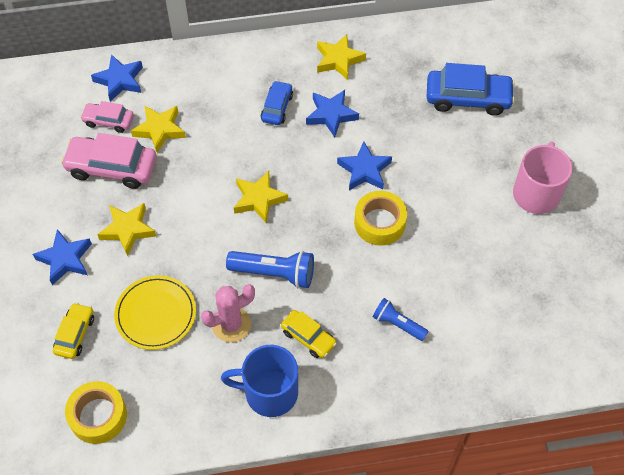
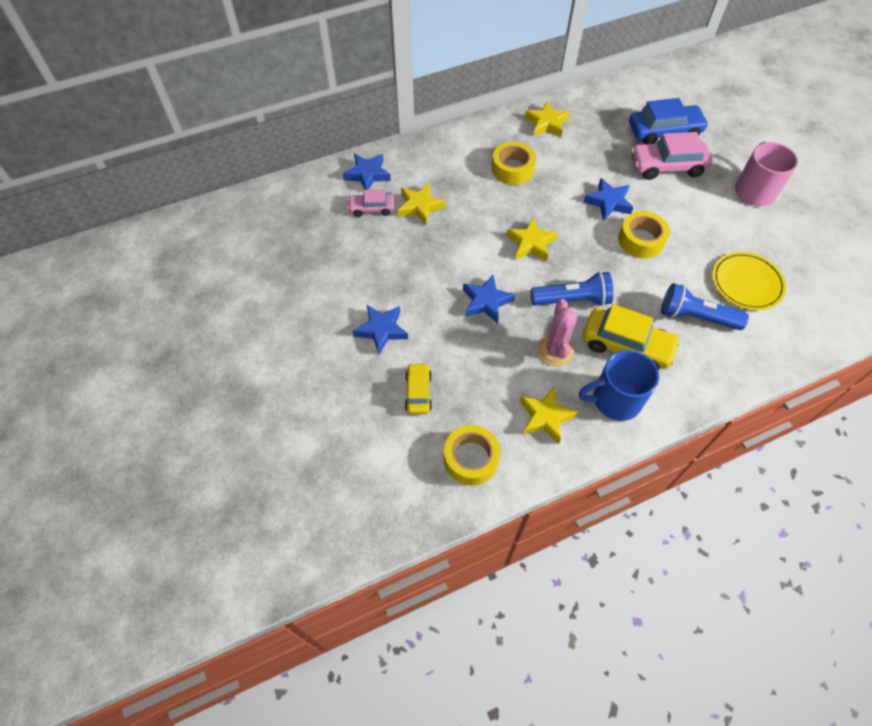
camera: 15 degrees left, 0 degrees up
(112, 168) = (391, 245): pink car -> pink car (667, 166)
(128, 230) = (428, 293): yellow star -> yellow star (546, 417)
(156, 314) = (484, 357): yellow plate -> yellow plate (746, 283)
(231, 324) = (555, 351): pink cactus -> pink cactus turned 45 degrees counterclockwise
(277, 107) = (512, 169): blue car -> yellow tape
(308, 337) = (626, 345): yellow car -> yellow car, size x1.73
(331, 115) = (560, 166): blue star -> blue star (486, 302)
(397, 324) = (696, 317): blue flashlight -> blue flashlight, size x1.58

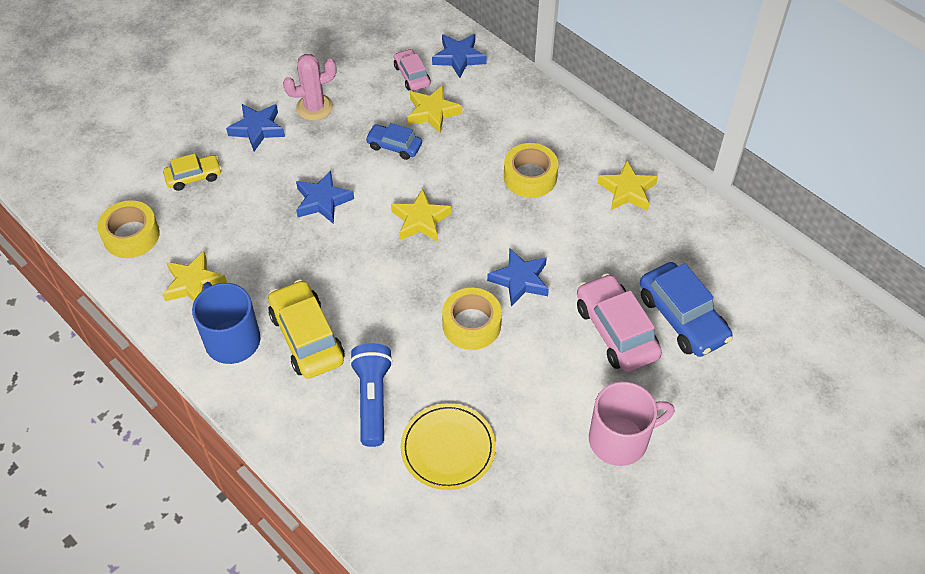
camera: 70 degrees right, 5 degrees down
(446, 240) = (394, 146): none -> blue car
(555, 351) = (278, 274): pink cactus -> pink cactus (314, 107)
(572, 300) = (353, 275): blue flashlight -> none
(626, 345) = (307, 337): yellow car -> yellow car turned 150 degrees clockwise

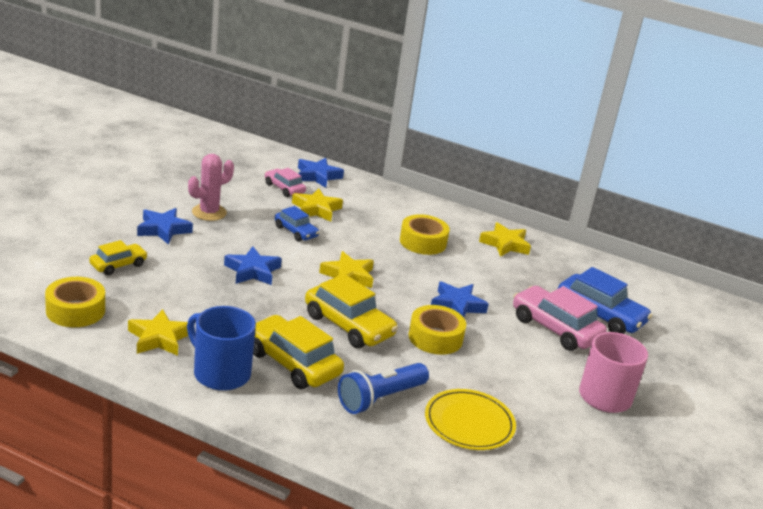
camera: 25 degrees left, 25 degrees down
(372, 399) = (380, 399): blue flashlight -> blue flashlight turned 105 degrees counterclockwise
(387, 293) = (348, 326): none -> yellow car
(394, 146) = (296, 232): blue car -> blue car turned 135 degrees counterclockwise

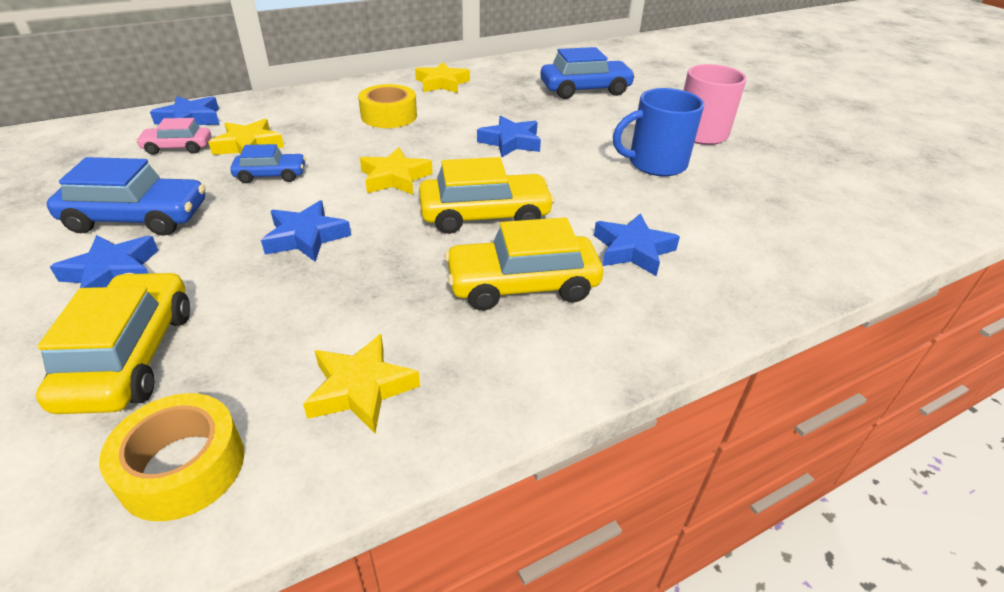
camera: 50 degrees left, 10 degrees up
(118, 265) = (130, 356): yellow car -> yellow car, size x1.73
(209, 212) = (137, 218): pink cactus -> blue car
(220, 373) = (495, 358): blue mug -> blue mug (655, 164)
(380, 399) = (633, 250): blue flashlight -> blue star
(435, 338) = (552, 174): yellow tape -> none
(469, 423) = (704, 213): yellow plate -> none
(555, 328) = (588, 114): pink car -> none

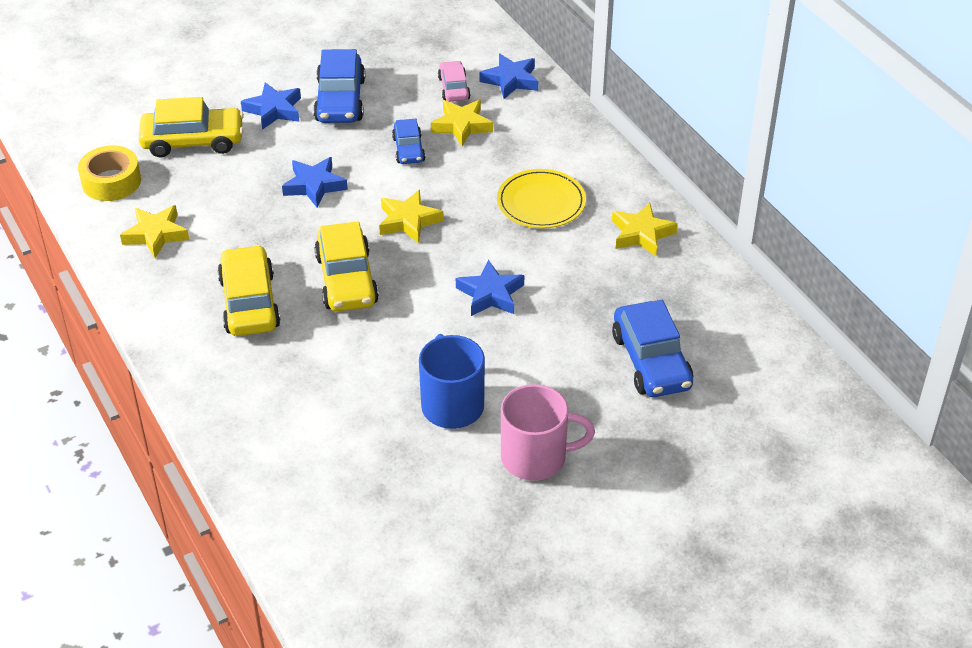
camera: 90 degrees right, 5 degrees up
(389, 116) = (541, 202): yellow tape -> yellow plate
(633, 250) = (293, 370): blue star -> none

